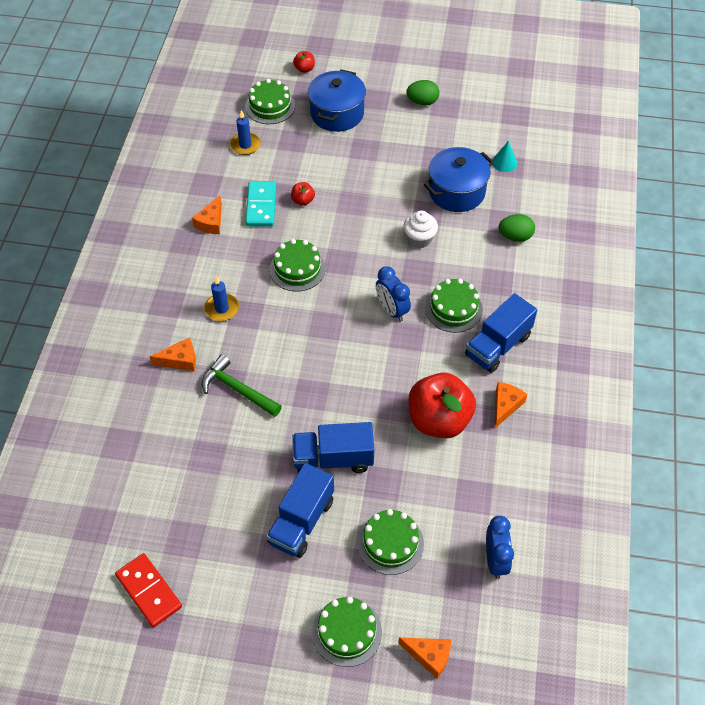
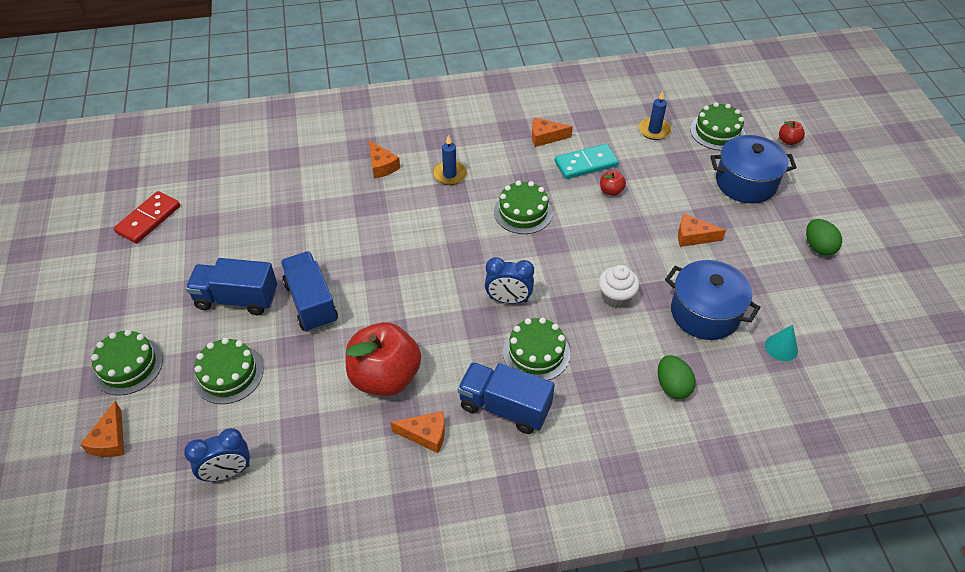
camera: 70 degrees right, 5 degrees down
(238, 389) = (364, 212): green hammer -> none
(378, 168) = (693, 236): none -> orange cheese
(392, 310) = (508, 299): blue clock -> blue clock turned 120 degrees counterclockwise

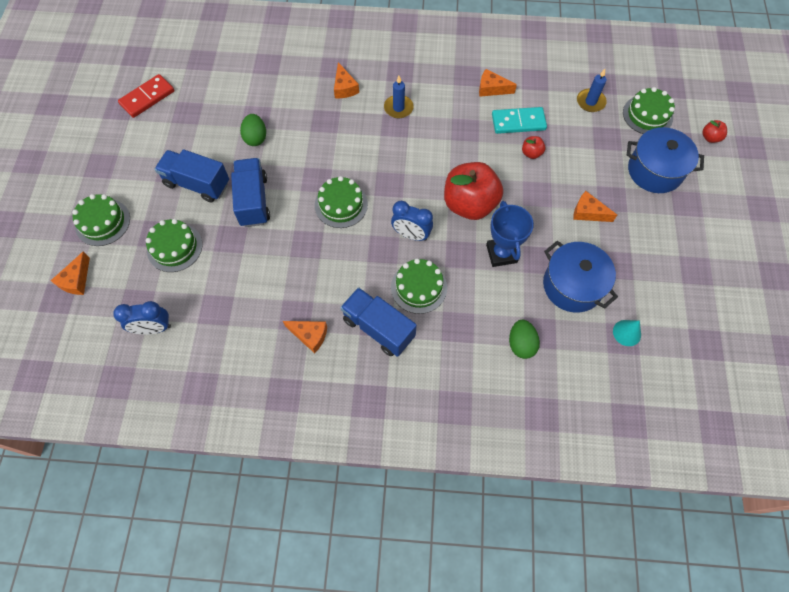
camera: 15 degrees right, 15 degrees up
(385, 377) = (292, 279): red apple -> red apple (469, 204)
(523, 212) = (449, 157): green cake -> green cake (341, 205)
(616, 297) = (501, 253): white cupcake -> blue trophy
(818, 247) = (697, 247): green egg -> green egg (255, 138)

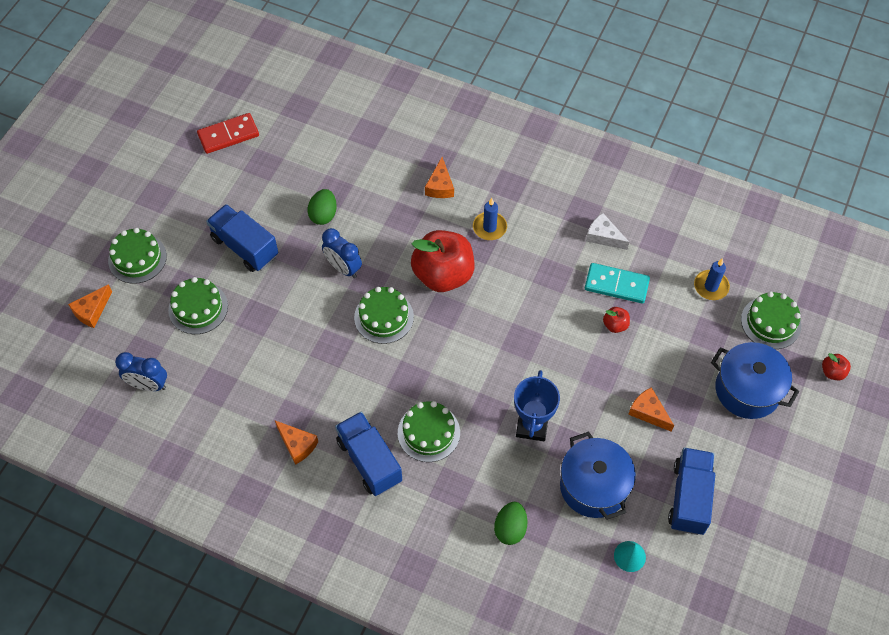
camera: 20 degrees right, 5 degrees down
(253, 201) = (295, 284): blue truck -> blue truck (689, 498)
(411, 235) = (444, 373): blue clock -> blue clock (343, 268)
(469, 204) = (521, 361): red apple -> red apple (443, 275)
(491, 89) = (603, 236): orange cheese -> white cheese

